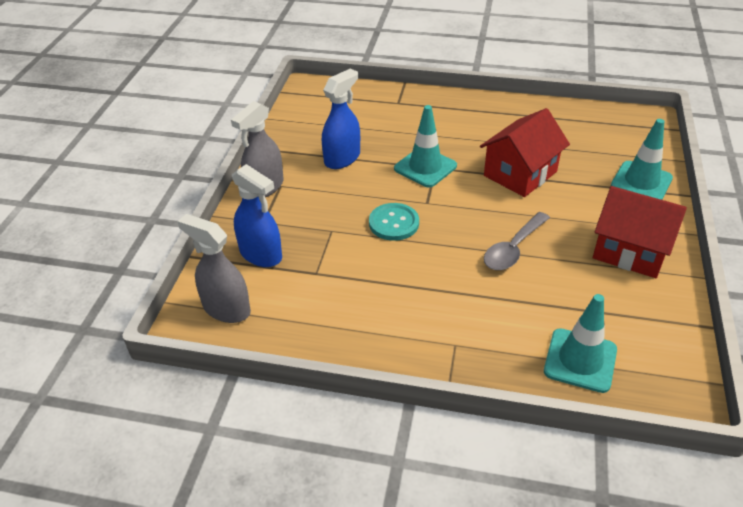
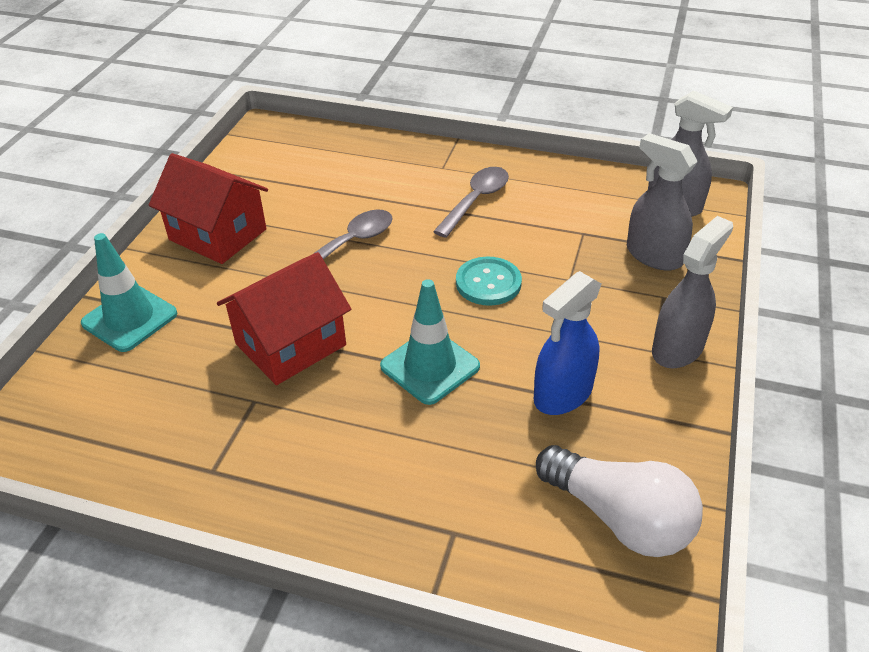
camera: 175 degrees left, 0 degrees up
(261, 254) = (653, 255): blue spray bottle -> grey spray bottle
(318, 112) = (619, 518): none -> white light bulb
(413, 301) = (476, 201): none -> grey spoon
(580, 360) = (334, 152): turquoise traffic cone -> none

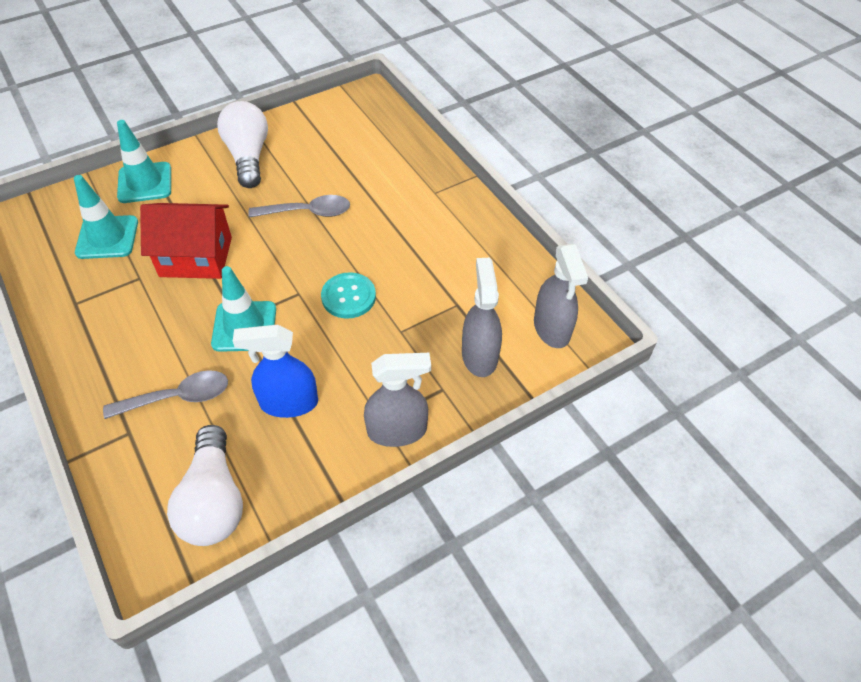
camera: 40 degrees right, 10 degrees up
(159, 390) = (107, 237): none -> turquoise traffic cone
(218, 234) = (248, 156): red house -> white light bulb
(476, 201) = (421, 232): grey spoon -> grey spoon (177, 397)

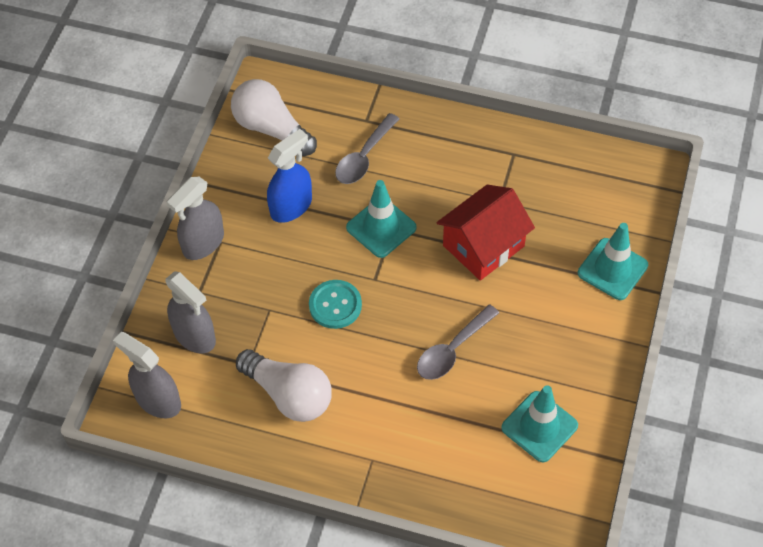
camera: 140 degrees right, 5 degrees up
(107, 237) = (567, 208): turquoise traffic cone -> turquoise traffic cone (539, 426)
(248, 156) = (572, 362): white light bulb -> white light bulb (289, 394)

